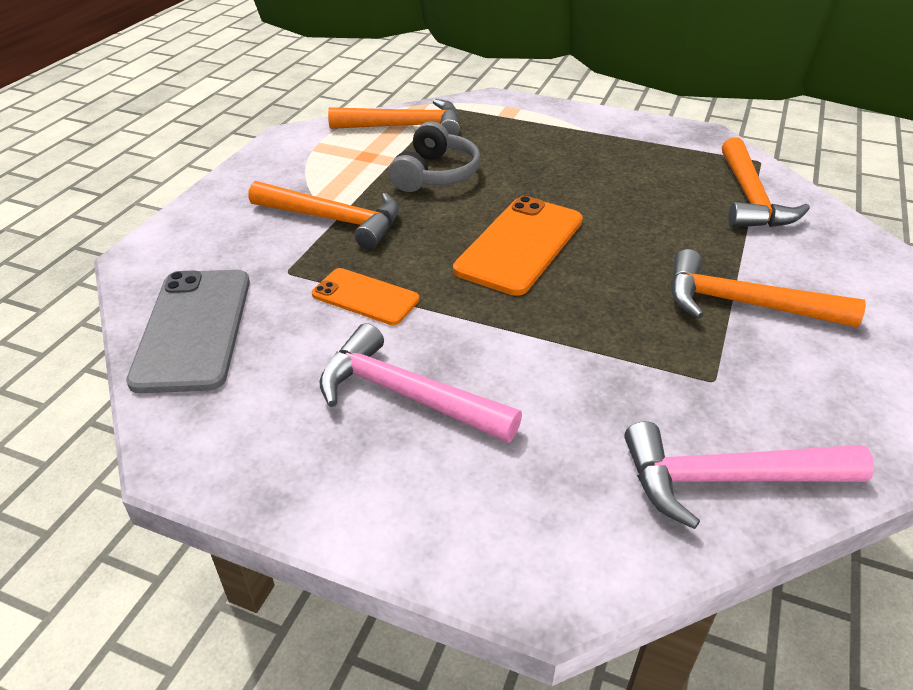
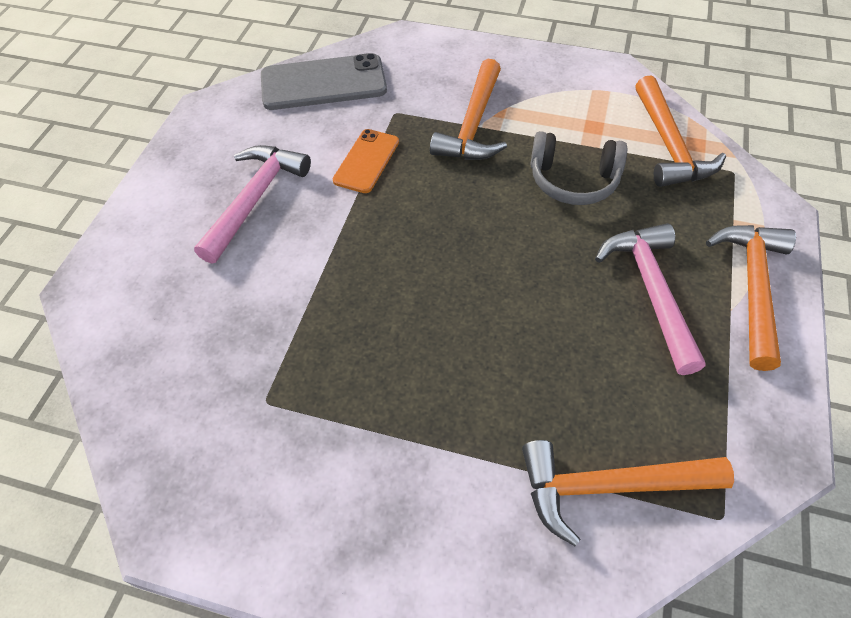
camera: 85 degrees right, 15 degrees up
(520, 245) = (457, 254): orange phone -> none
(727, 480) = (153, 397): pink hammer -> pink hammer (651, 291)
(743, 304) = (379, 443): orange hammer -> orange hammer (752, 287)

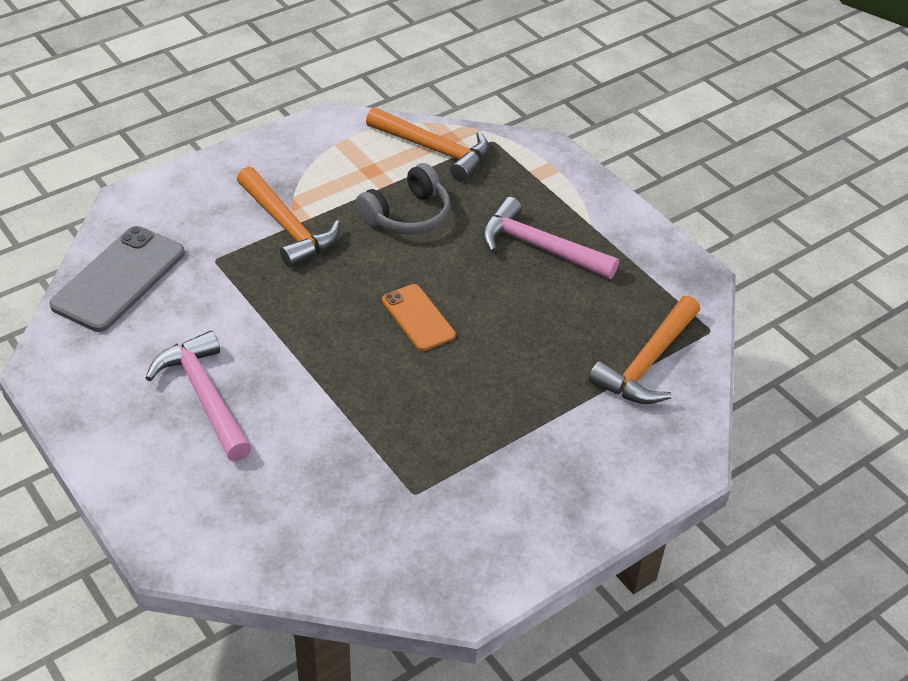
camera: 55 degrees left, 10 degrees down
(366, 161) = (248, 307): orange phone -> orange phone (418, 318)
(752, 287) = (586, 203): orange hammer -> none

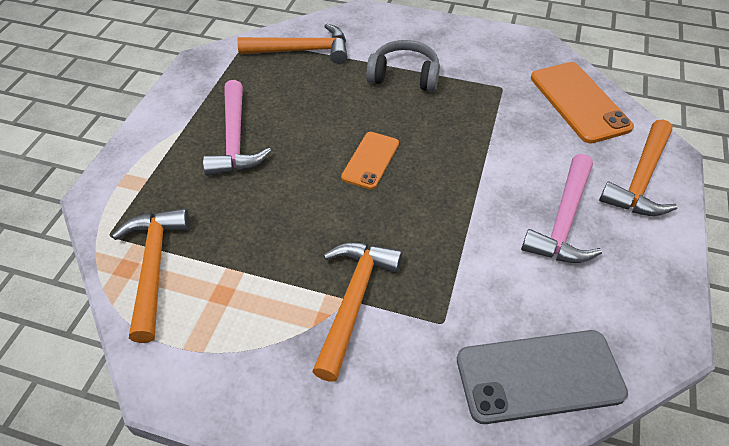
camera: 125 degrees left, 5 degrees up
(173, 496) = (640, 179): none -> orange hammer
(319, 545) = (579, 102): none -> orange phone
(407, 215) = (264, 231): grey headphones -> grey headphones (404, 76)

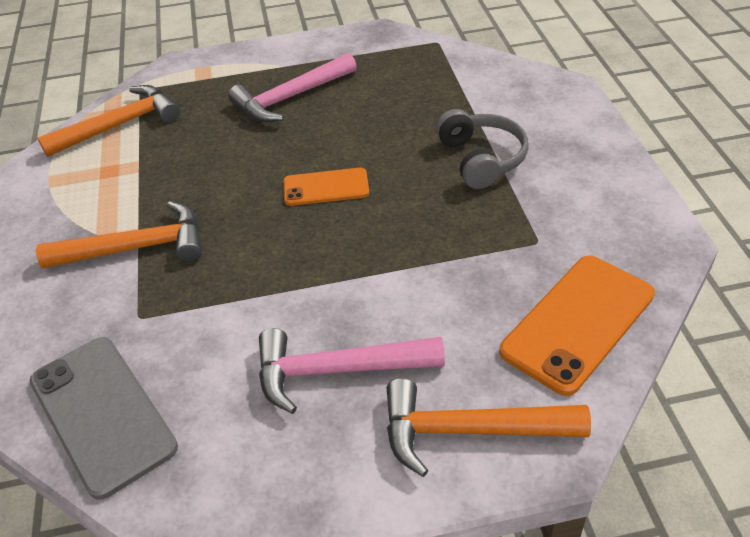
camera: 65 degrees right, 5 degrees down
(302, 50) = (454, 78): orange hammer -> none

